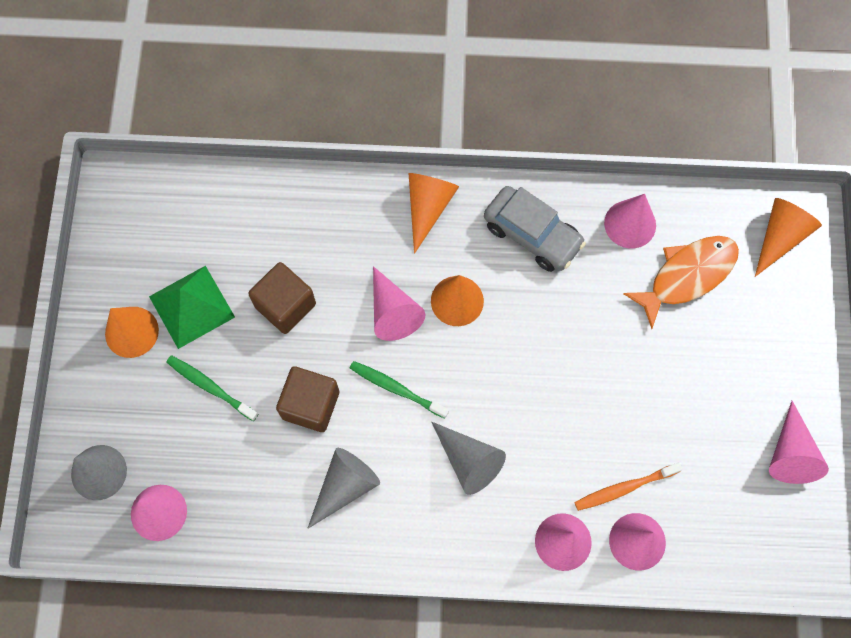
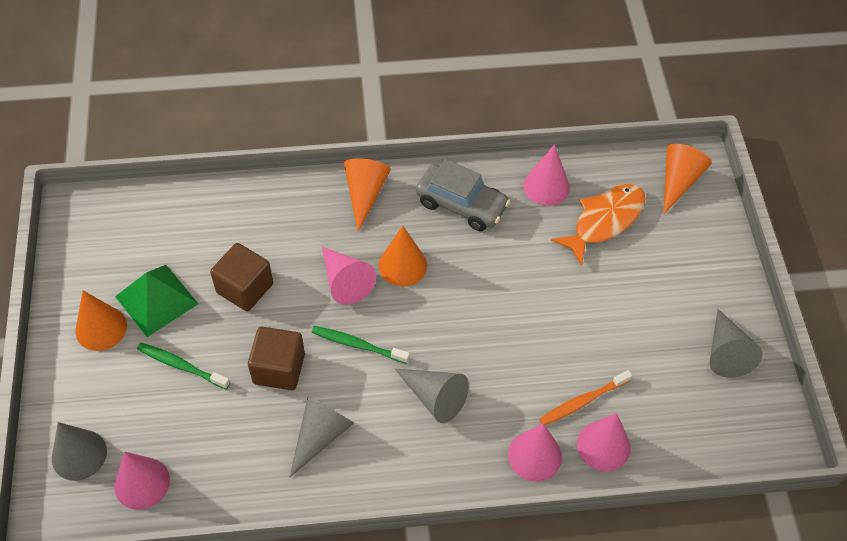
camera: 10 degrees left, 15 degrees down
(790, 453) = (726, 352): pink cone -> grey cone

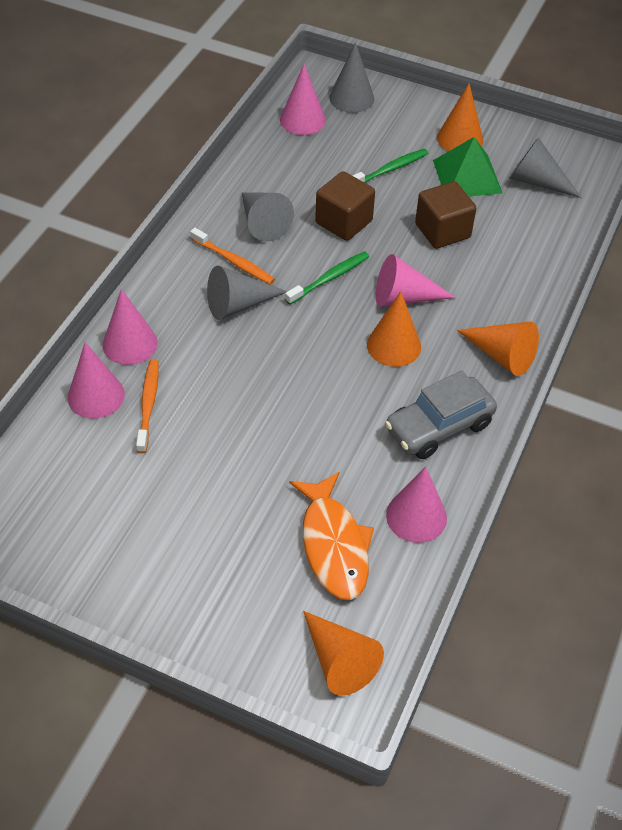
camera: 120 degrees right, 5 degrees down
(386, 431) = (233, 261): none -> orange toothbrush
(726, 352) = (98, 556): grey cone -> grey cone (537, 181)

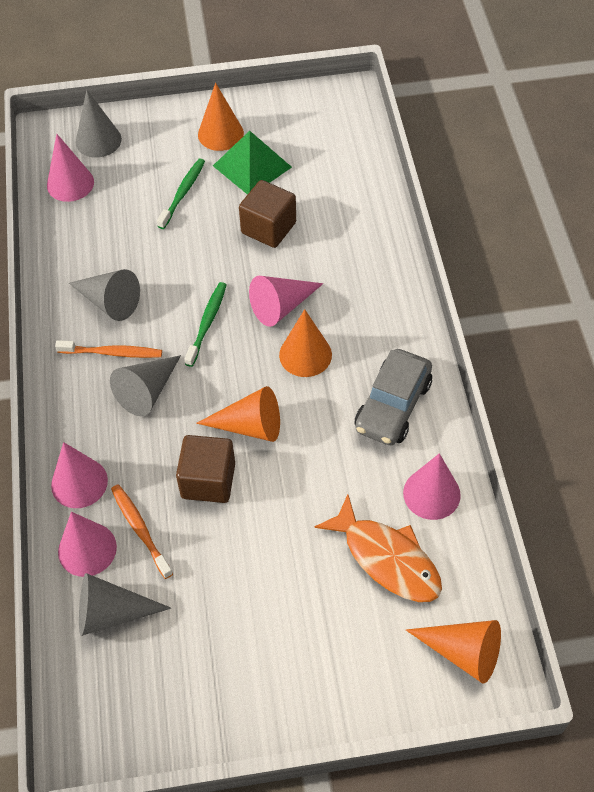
camera: 30 degrees left, 5 degrees up
(343, 222) = (180, 263): brown cube -> brown cube (208, 480)
(501, 355) = (395, 315): orange cone -> orange cone (249, 426)
(537, 181) = (312, 142): grey cone -> grey cone (112, 613)

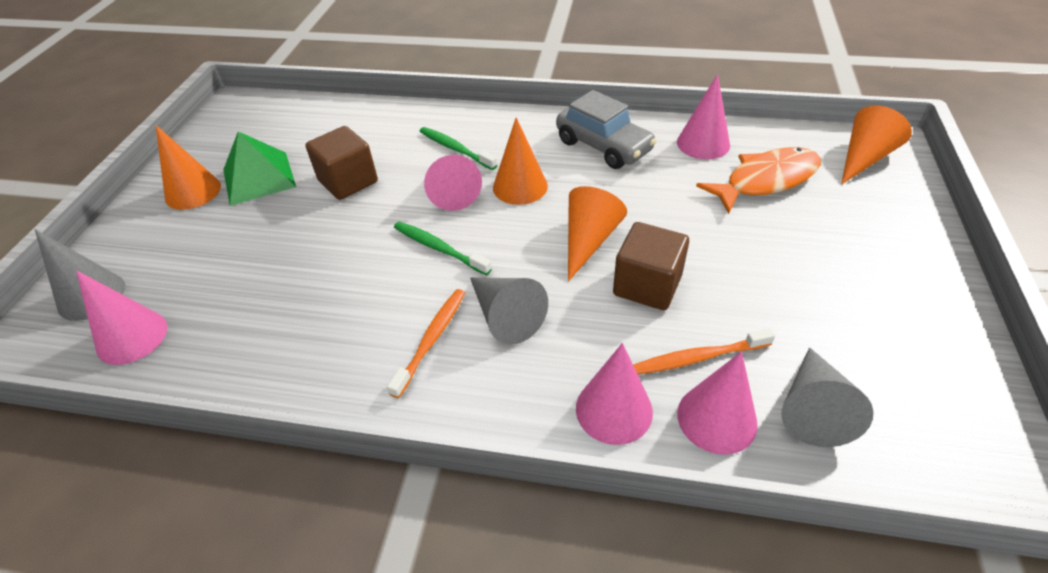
camera: 70 degrees left, 10 degrees down
(109, 302) = (353, 329): grey cone -> none
(182, 193) = (246, 235): green toothbrush -> green toothbrush (456, 149)

